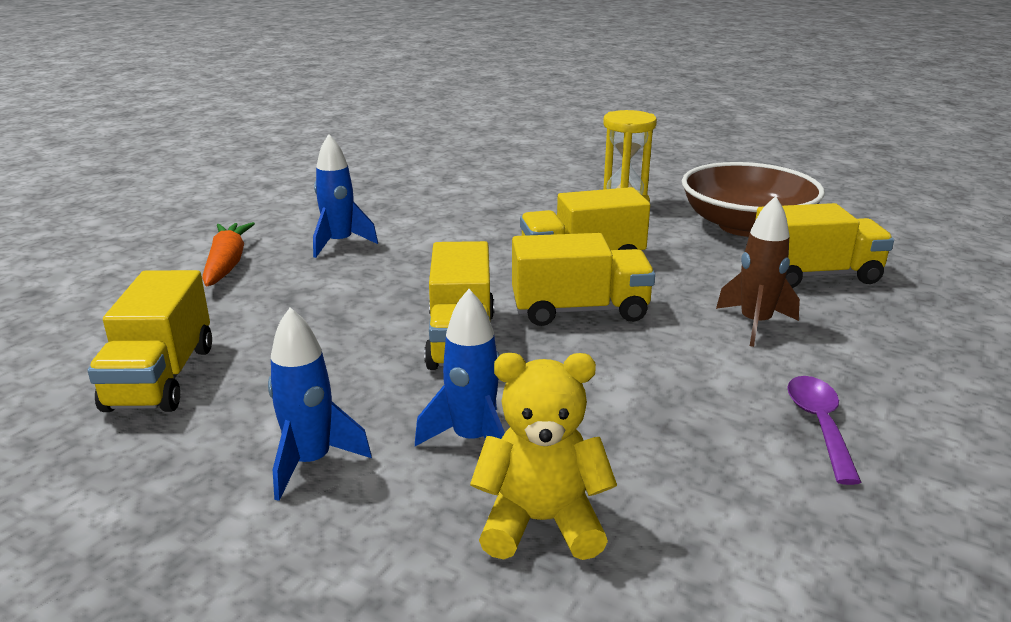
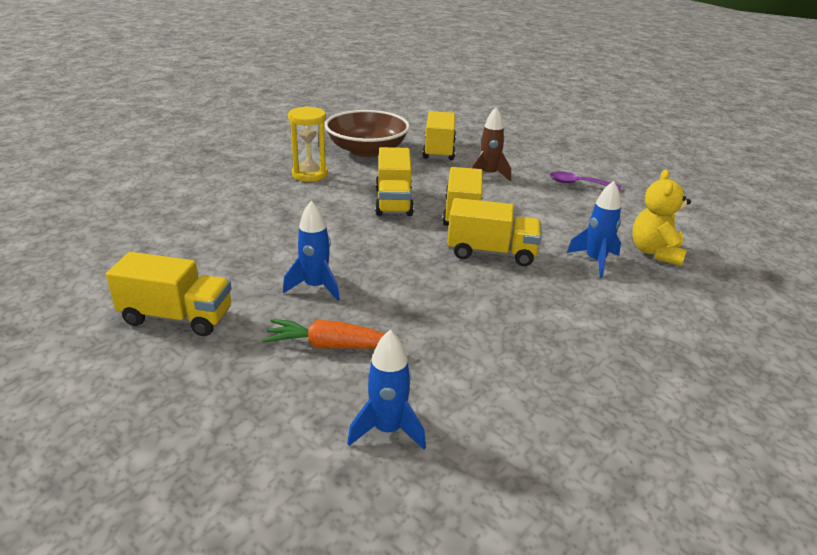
camera: 80 degrees left, 5 degrees up
(161, 377) = (526, 370): yellow truck -> yellow truck (177, 317)
(311, 462) = (620, 309): blue rocket -> blue rocket (387, 430)

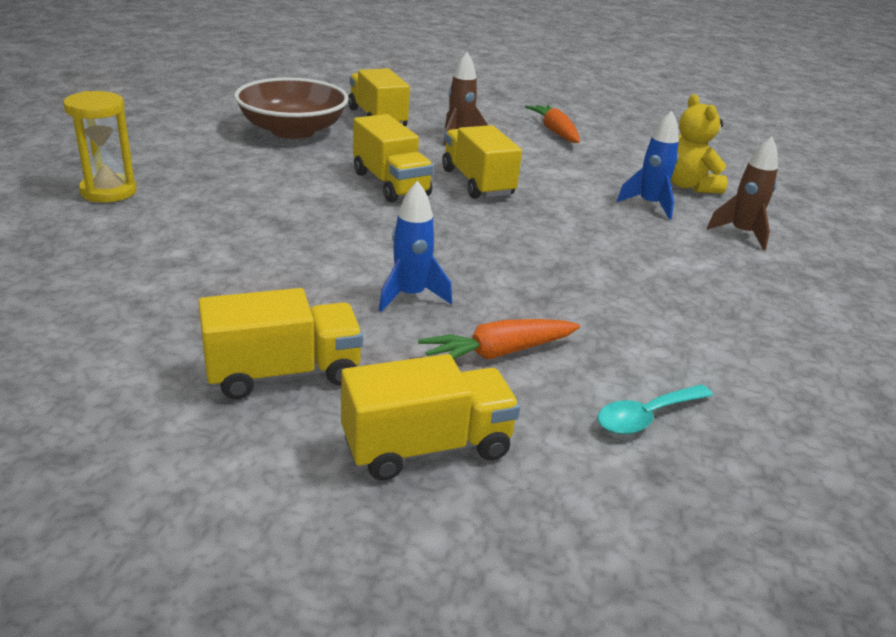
camera: 30 degrees left, 0 degrees up
(310, 174) = (254, 170): yellow hourglass -> yellow hourglass (108, 191)
(387, 430) = (646, 417): blue rocket -> turquoise spoon
(491, 253) = (550, 217): yellow truck -> yellow truck (426, 447)
(578, 183) = (555, 132): purple spoon -> orange carrot
(659, 306) = (741, 234): none -> brown rocket

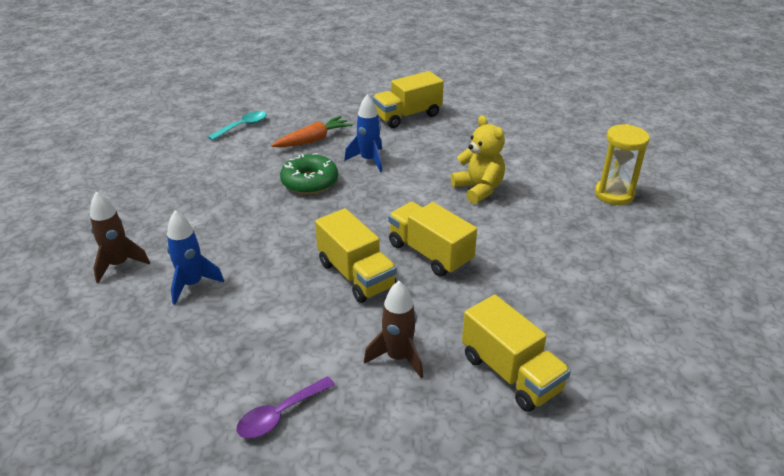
camera: 170 degrees right, 5 degrees up
(293, 130) = (574, 314): brown bowl -> none
(426, 447) = (336, 103): yellow truck -> none
(514, 280) = (309, 182): none -> green donut
(555, 132) = (280, 415): orange carrot -> purple spoon
(689, 186) = (136, 329): yellow teddy bear -> yellow teddy bear (478, 189)

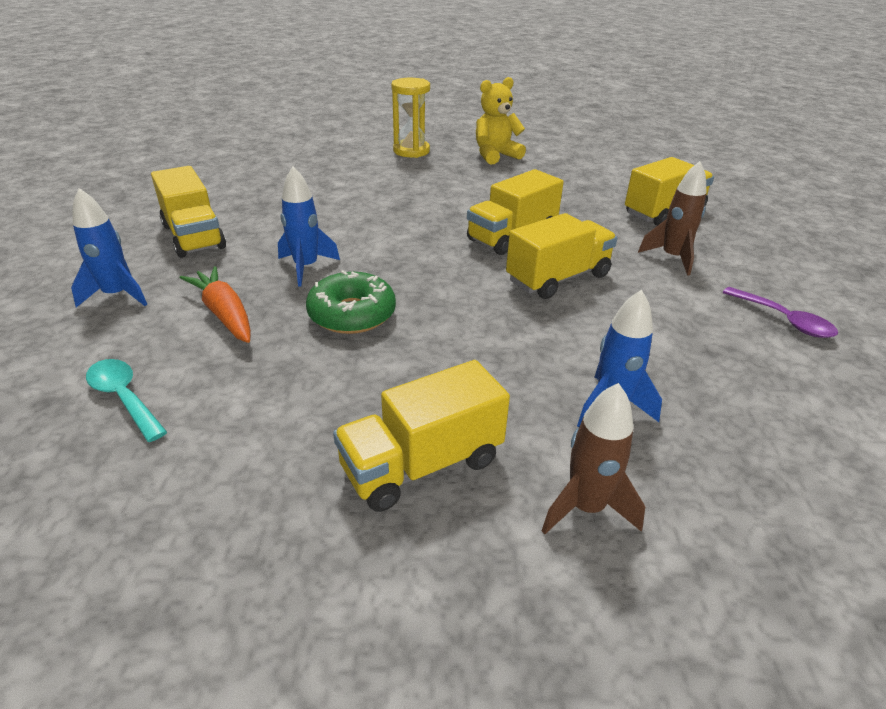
camera: 90 degrees left, 0 degrees up
(169, 212) = (422, 464): none -> yellow truck
(335, 107) = (117, 295): none -> blue rocket
(478, 189) = (392, 205): yellow teddy bear -> yellow teddy bear (495, 155)

